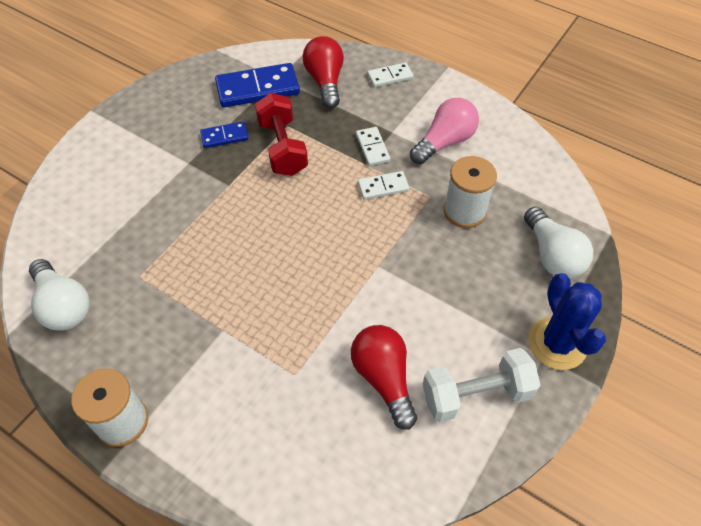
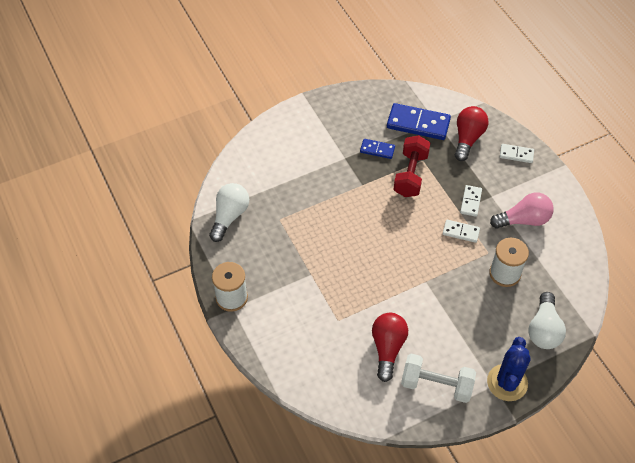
camera: 30 degrees right, 0 degrees up
(63, 306) = (229, 216): white light bulb -> white light bulb turned 150 degrees counterclockwise

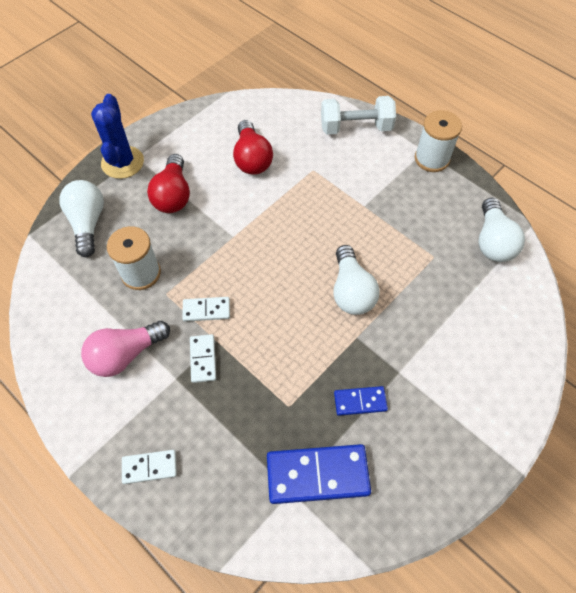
camera: 160 degrees right, 5 degrees up
(352, 214) = (351, 291): none -> white light bulb
(410, 175) = (297, 375): red dumbbell -> none
(436, 385) = (193, 142): white dumbbell -> white dumbbell (356, 127)
(468, 138) = (231, 472): red light bulb -> red light bulb (173, 195)

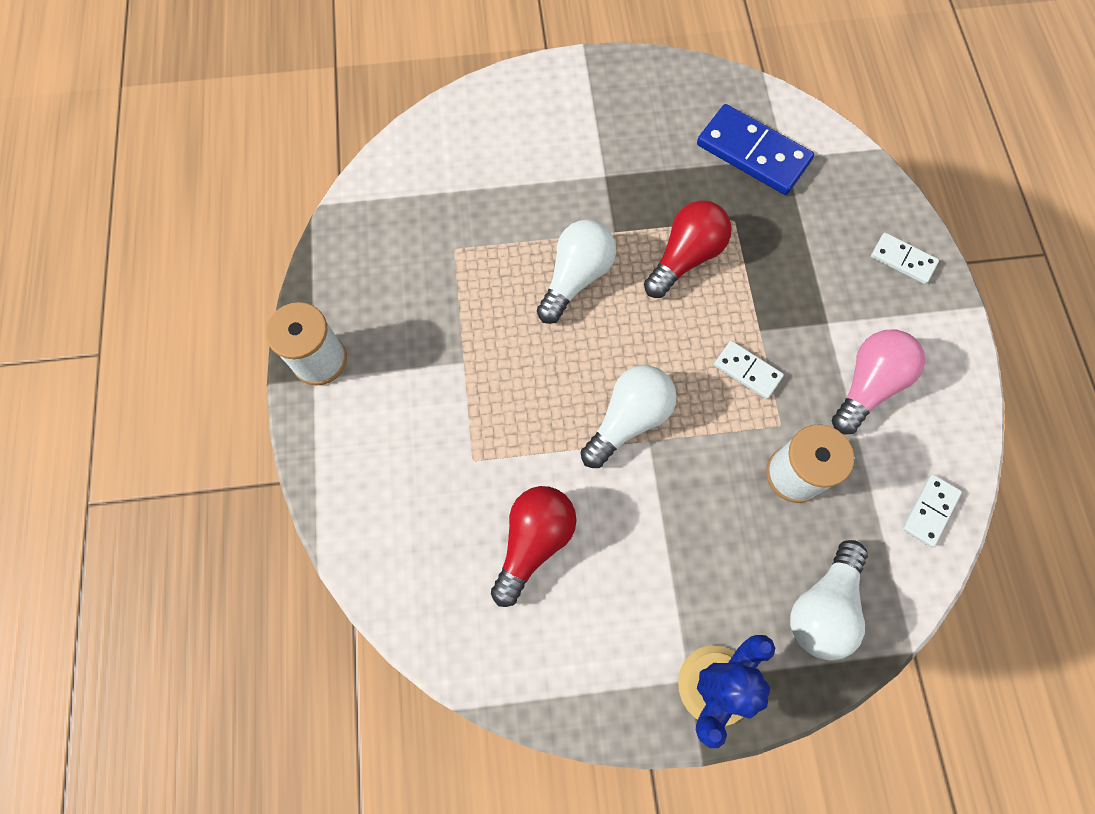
camera: 140 degrees left, 10 degrees up
(126, 354) = (867, 385): pink light bulb -> pink light bulb turned 60 degrees counterclockwise
(173, 195) = (681, 564): red light bulb -> red light bulb (685, 257)
(203, 359) = (787, 321): white domino -> white domino (929, 511)
(356, 127) = (355, 482): white dumbbell -> none
(360, 401) = (665, 178): blue domino -> none
(492, 241) = (377, 218): white light bulb -> white light bulb (628, 420)

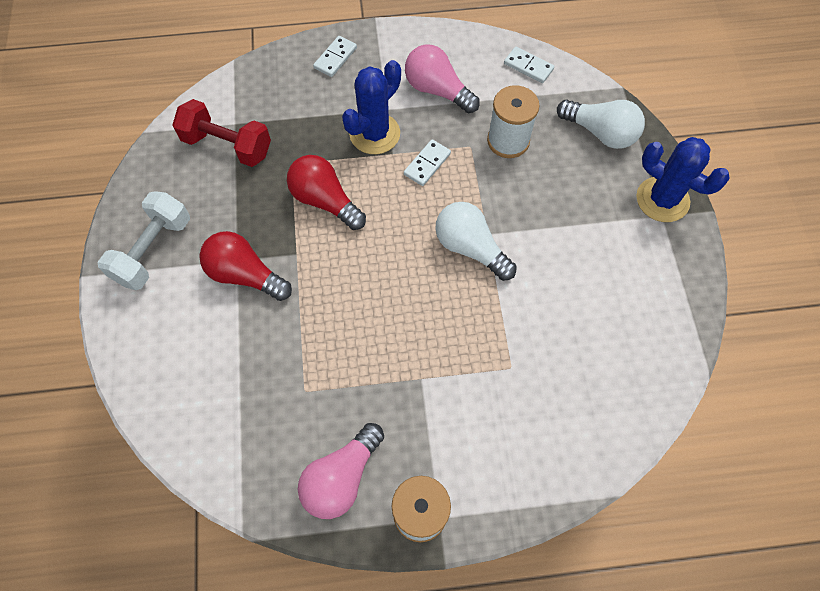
camera: 90 degrees left, 5 degrees down
(363, 286) = (341, 477): none -> pink light bulb
(533, 542) = (576, 318): red light bulb -> red light bulb (245, 275)
(576, 278) = (340, 285): white light bulb -> none
(613, 99) = (153, 250): none -> white dumbbell
(753, 153) = (227, 145): blue domino -> red dumbbell
(787, 309) = (374, 134): none -> blue cactus

